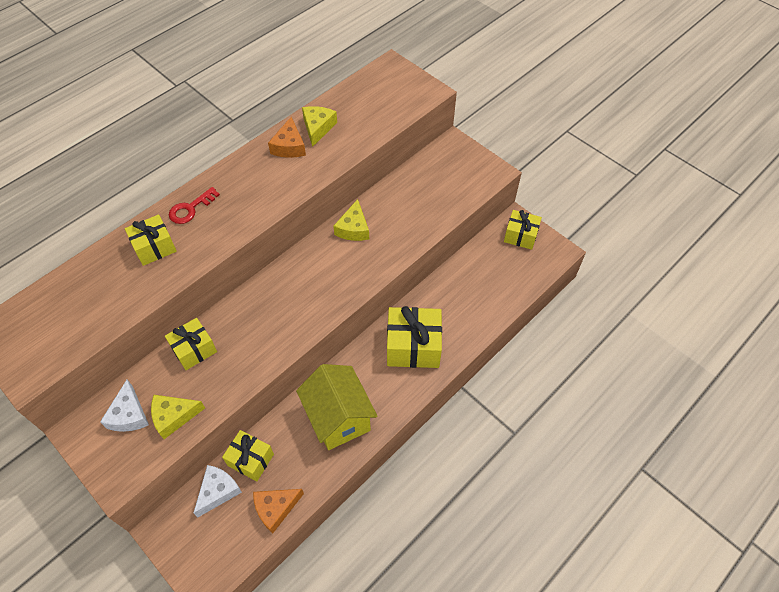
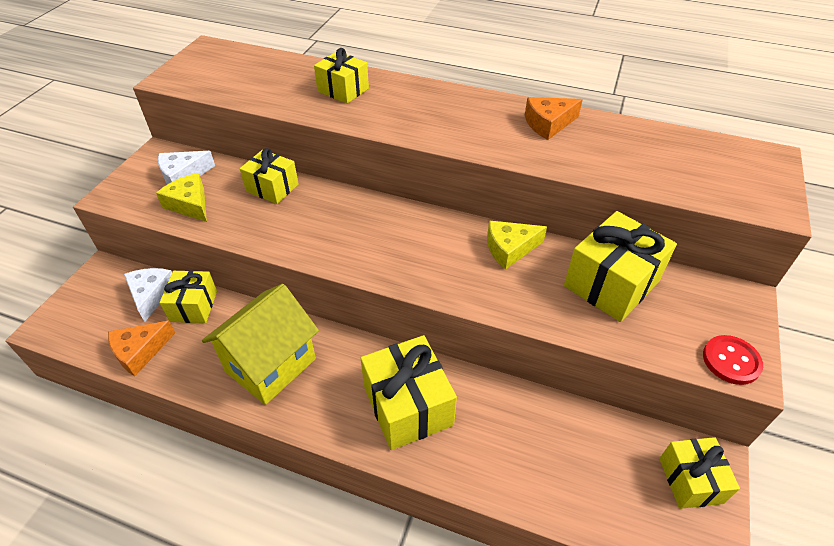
camera: 65 degrees right, 10 degrees down
(190, 209) = (406, 93): red key -> none
(218, 491) = (151, 295): white cheese -> white cheese turned 105 degrees counterclockwise
(275, 508) = (140, 351): orange cheese -> orange cheese turned 75 degrees counterclockwise
(318, 128) = (597, 134): yellow cheese -> none
(410, 193) = (611, 283): none -> yellow gift
(487, 174) = (731, 361): none -> red button

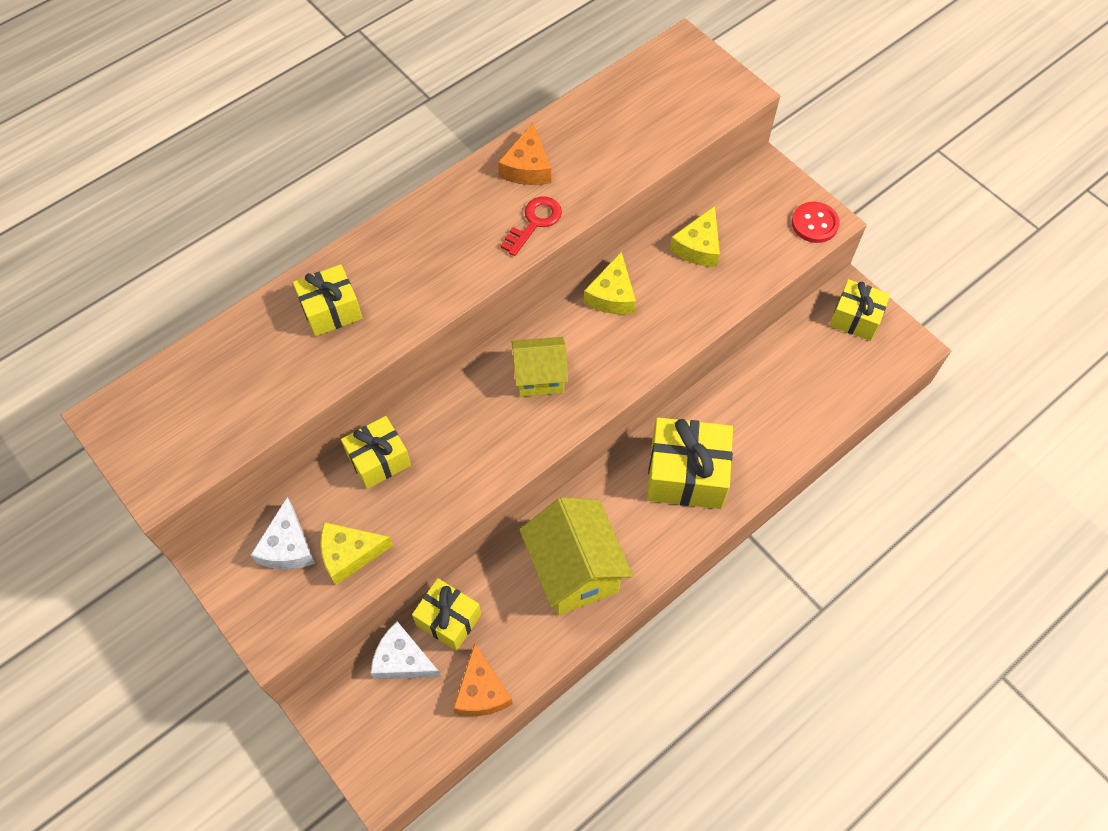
camera: 60 degrees left, 15 degrees up
(398, 239) = (540, 377): none -> yellow house
(503, 145) = (535, 222): none -> red key
(611, 283) = (698, 246): yellow gift -> yellow cheese

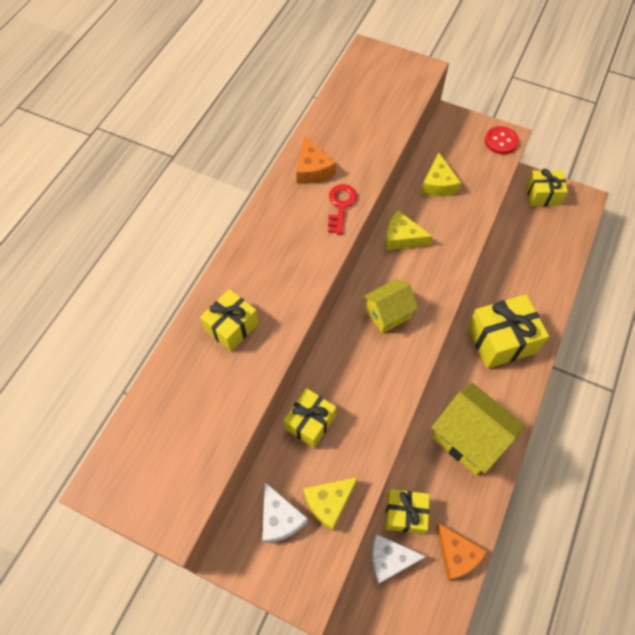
camera: 25 degrees left, 0 degrees up
(612, 295) = (402, 238): yellow cheese -> yellow cheese turned 120 degrees clockwise

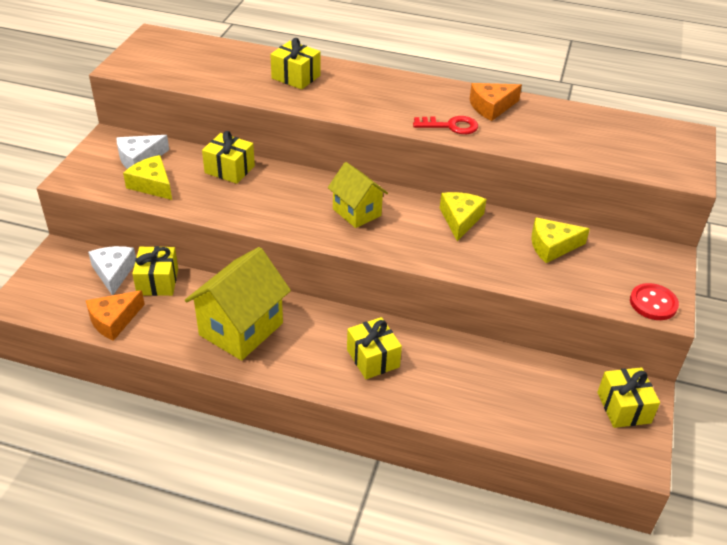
camera: 80 degrees right, 20 degrees down
(501, 340) = (373, 358): yellow gift -> yellow gift, size x0.63

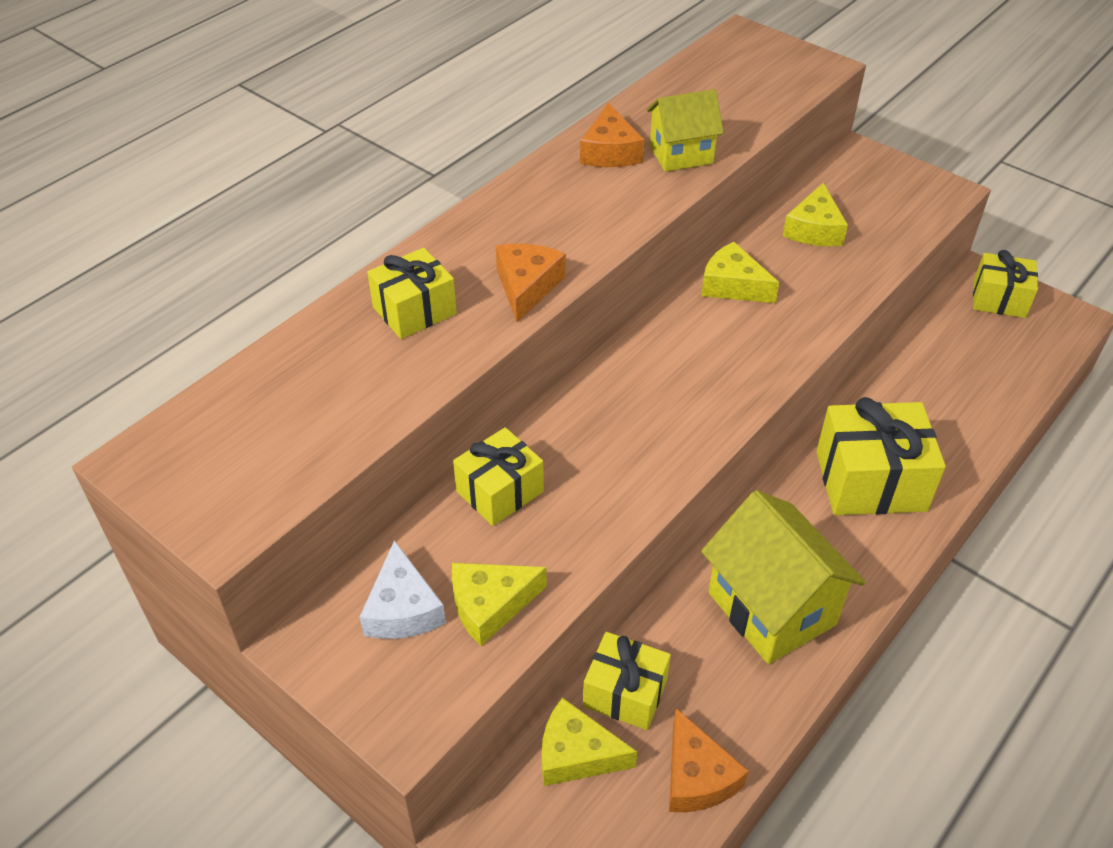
camera: 65 degrees left, 5 degrees up
(113, 273) = (576, 754): white cheese -> yellow cheese
(339, 105) = (526, 286): none -> orange cheese
(357, 212) = (676, 377): yellow house -> yellow house (681, 154)
(373, 358) = (870, 480): yellow gift -> yellow gift, size x1.60
(451, 126) = (637, 199): red key -> none
(653, 303) = (934, 194): red button -> none

